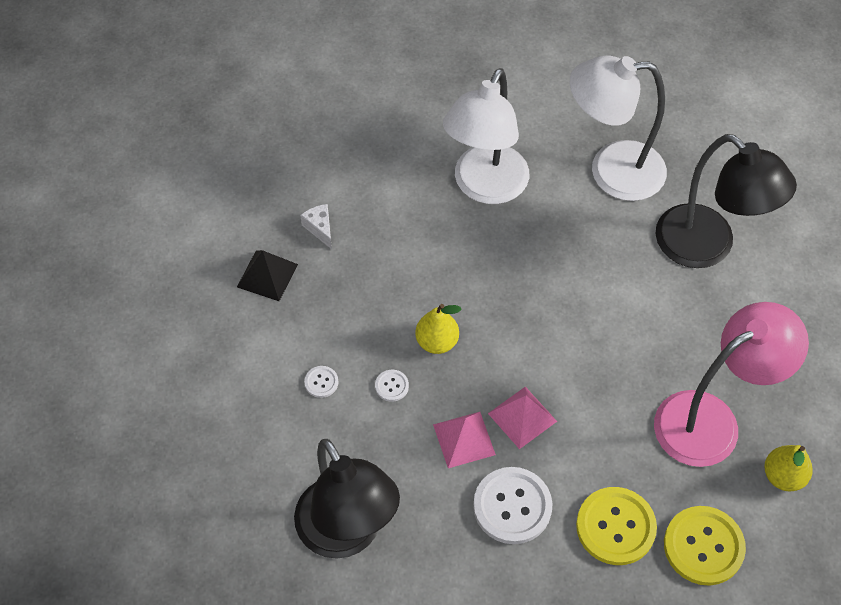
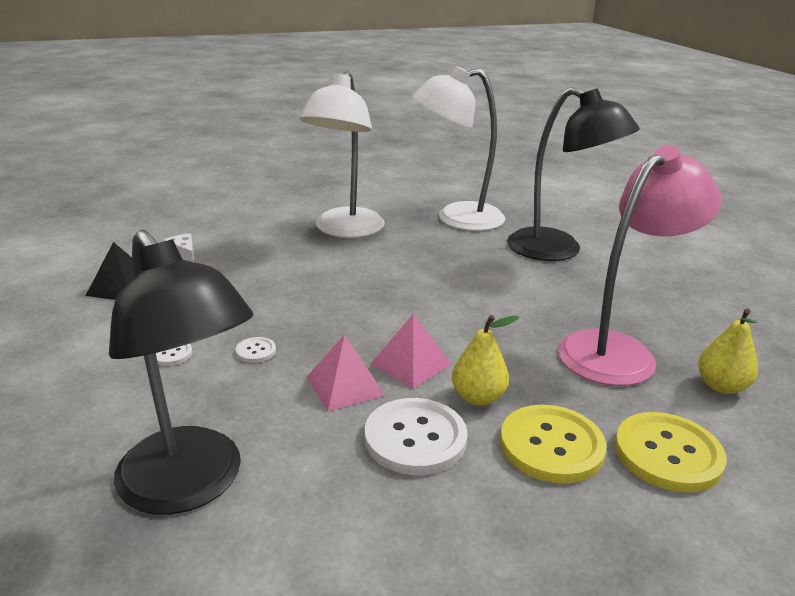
camera: 10 degrees left, 30 degrees down
(437, 342) = (306, 317): yellow pear -> yellow pear (478, 397)

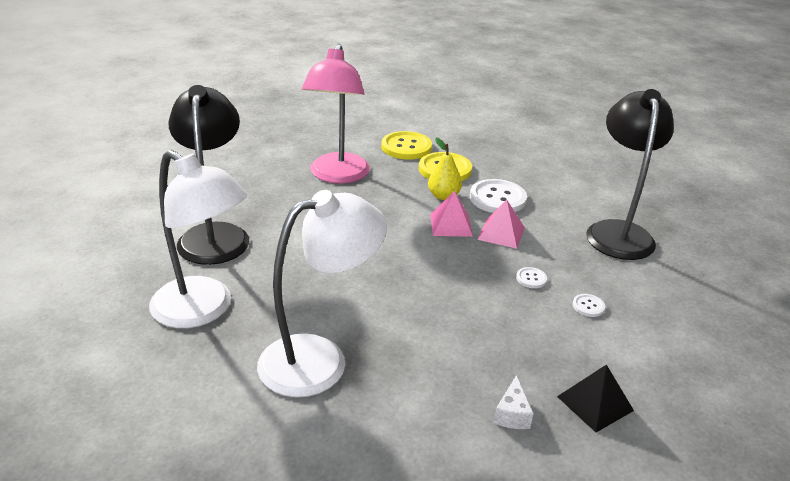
camera: 135 degrees left, 5 degrees up
(619, 351) = (337, 176): pink lamp -> pink lamp turned 90 degrees counterclockwise
(721, 386) = (331, 146): yellow pear -> none

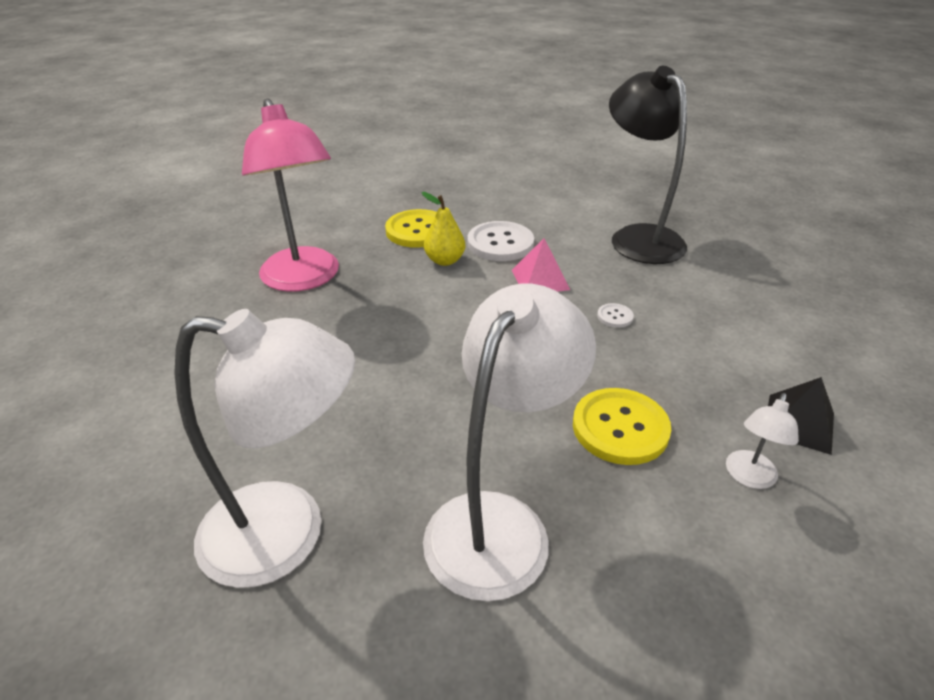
camera: 30 degrees left, 5 degrees up
(215, 235) = (209, 418): black lamp -> none
(406, 147) = (353, 220): yellow button -> yellow button (620, 428)
(451, 225) = (483, 290): pink pyramid -> none
(512, 414) = (748, 477): white cheese -> white lamp
(588, 306) = (690, 323): white button -> none

